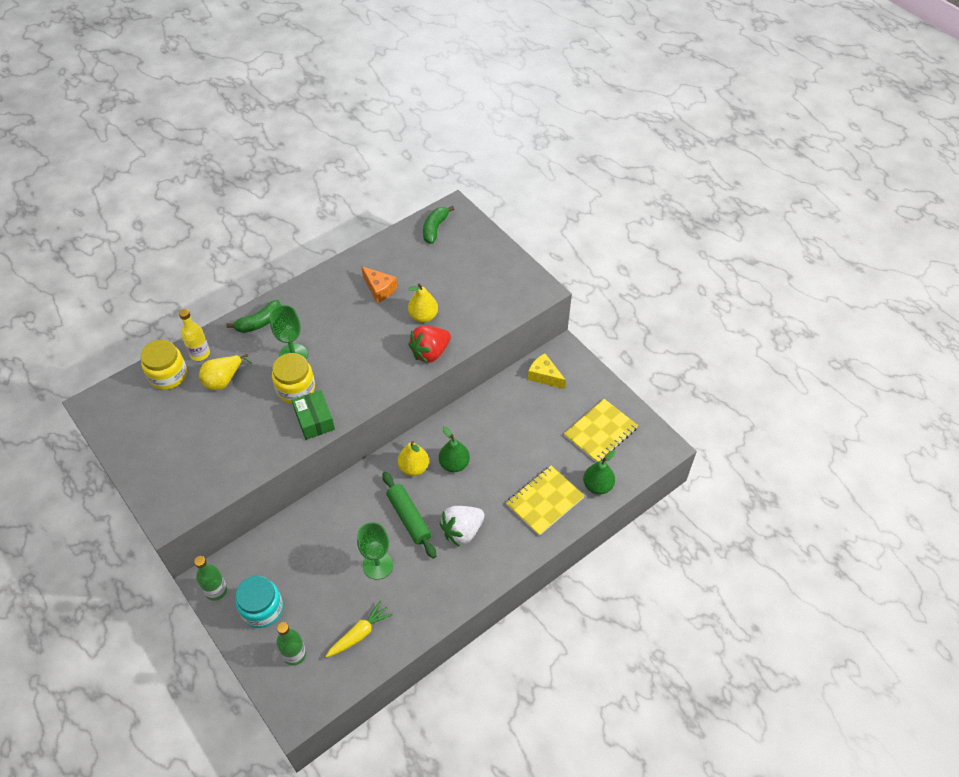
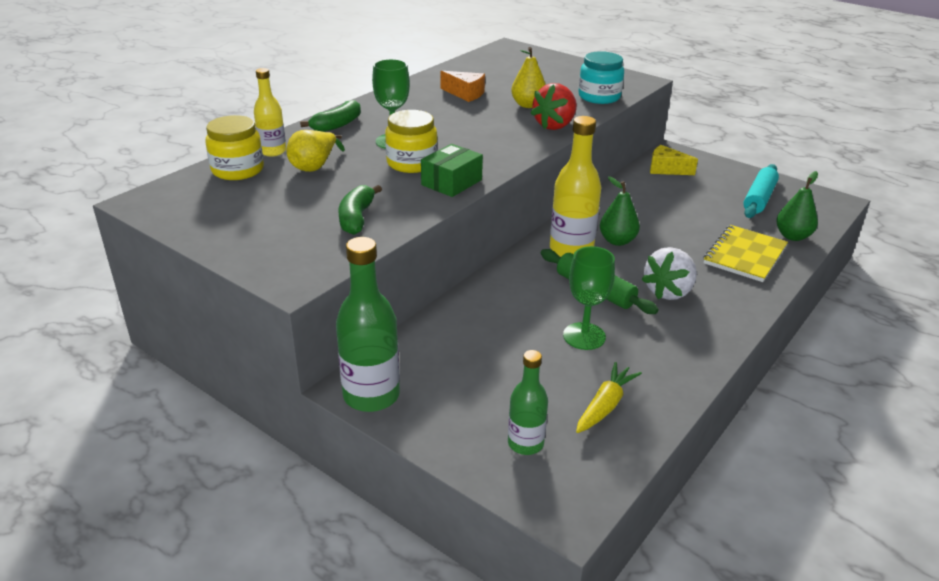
camera: 15 degrees left, 20 degrees down
(216, 590) = (371, 395): green bottle -> green bottle, size x1.66
(262, 609) = (450, 403): turquoise jar -> turquoise jar (599, 97)
(314, 420) = (451, 182): green box -> green box turned 75 degrees clockwise
(414, 468) = (571, 249): yellow pear -> yellow bottle
(435, 228) = (498, 57): green banana -> green banana (357, 218)
(600, 432) = (759, 199): yellow notebook -> turquoise rolling pin

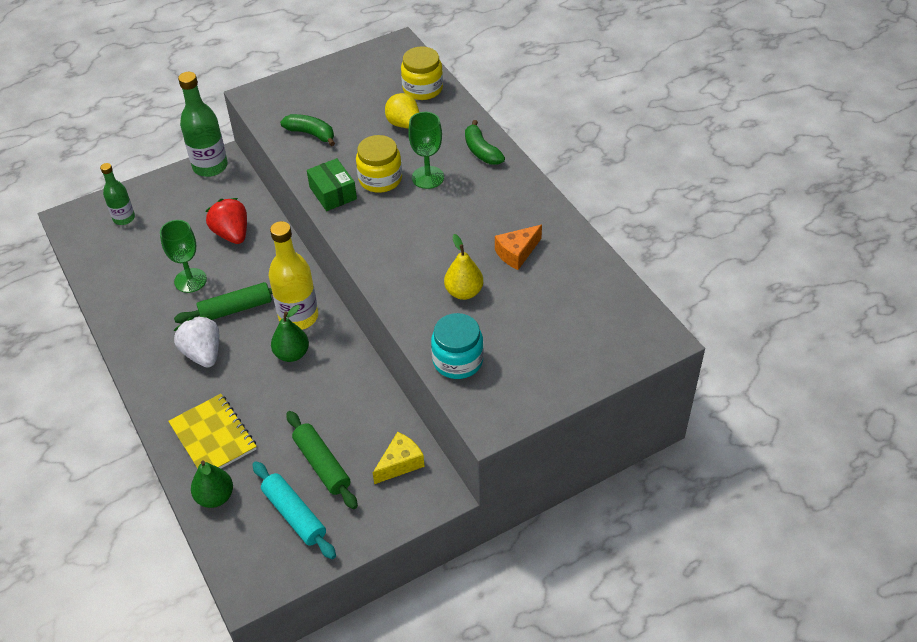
camera: 115 degrees right, 15 degrees up
(273, 151) = (446, 109): yellow bottle -> none
(555, 125) = (403, 295): red strawberry -> red strawberry (232, 234)
(605, 405) = (123, 264): yellow carrot -> none
(705, 198) = (322, 464): none -> green rolling pin

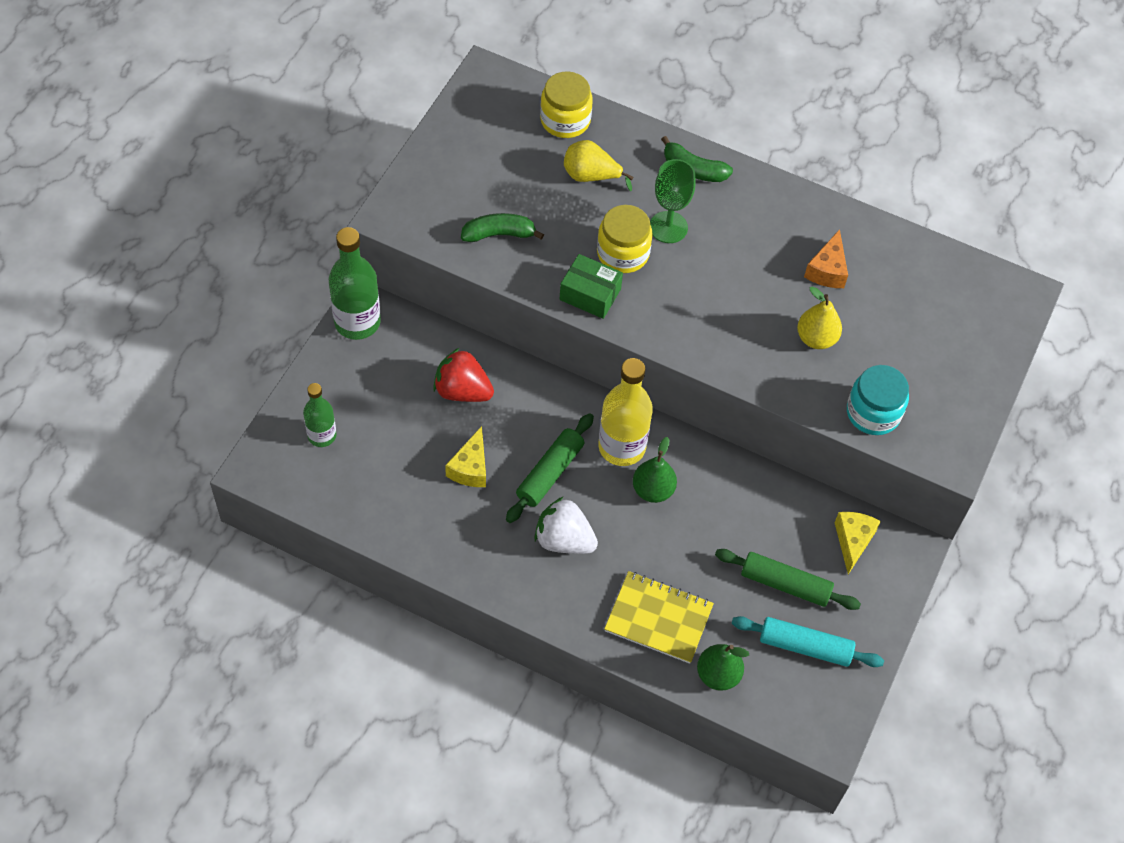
camera: 40 degrees left, 10 degrees up
(190, 280) = (470, 468): green goblet -> yellow cheese

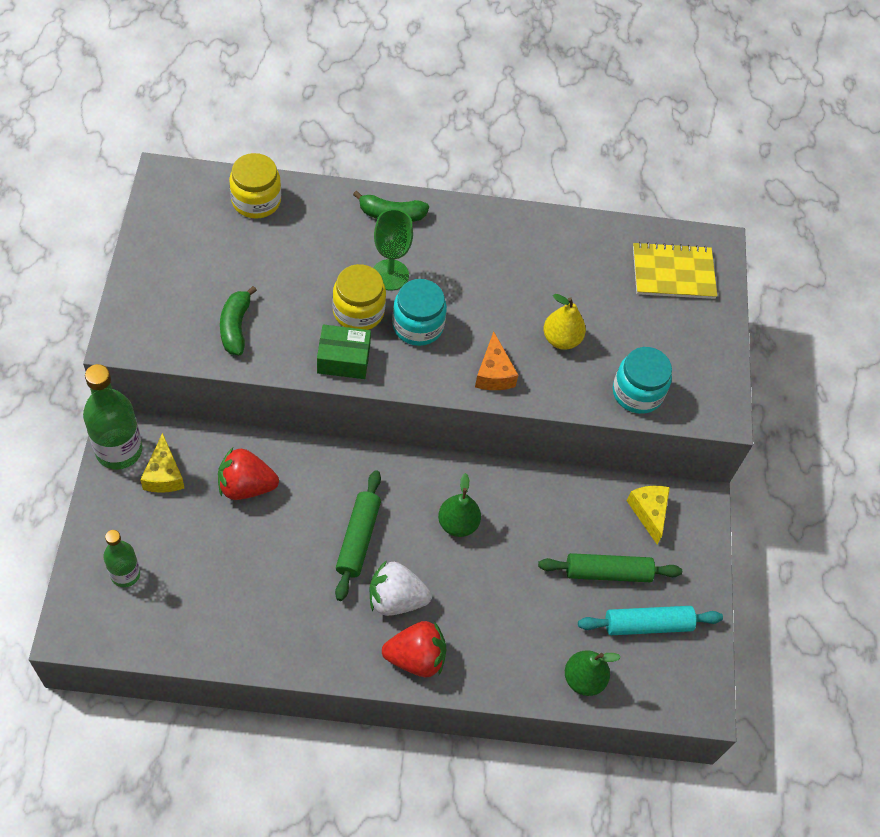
camera: 25 degrees left, 0 degrees up
(470, 468) = (282, 558): yellow cheese -> yellow cheese (164, 475)
(499, 234) = (236, 327): green banana -> green banana turned 60 degrees counterclockwise
(561, 599) = (416, 657): none -> red strawberry
(591, 176) = (300, 247): yellow pear -> none
(622, 447) = (414, 492): yellow bottle -> none
(658, 618) = (510, 644): yellow notebook -> yellow notebook (673, 273)
(676, 283) = (417, 325): none -> turquoise jar
(827, 270) = (545, 274): orange cheese -> orange cheese (494, 373)

